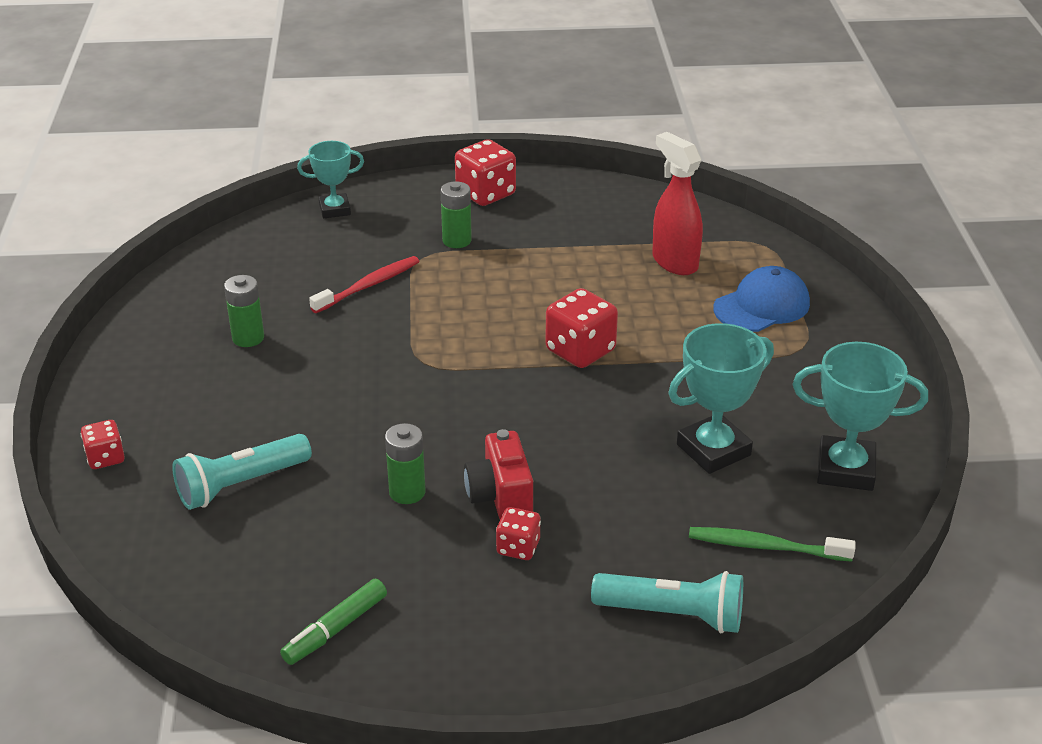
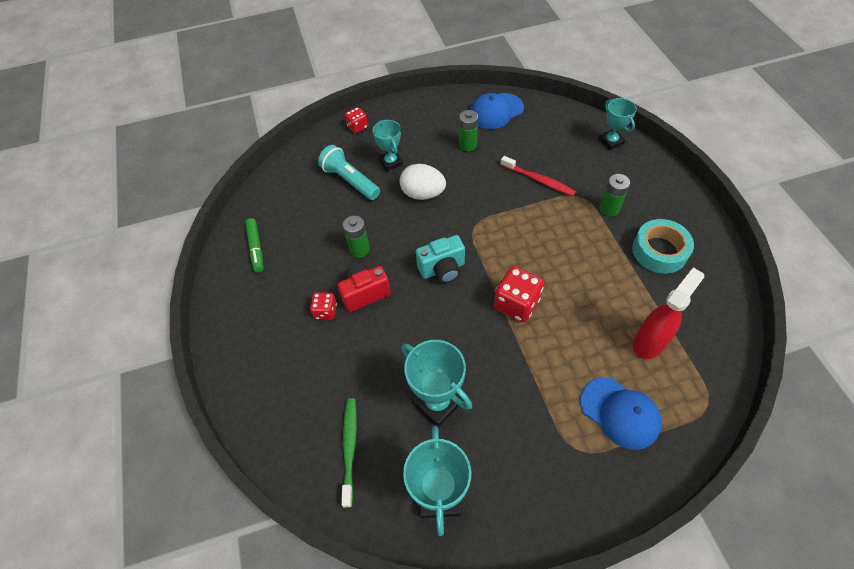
camera: 80 degrees right, 20 degrees up
(192, 295) = (496, 111): none -> blue cap
(228, 428) = (391, 162): none -> turquoise trophy
(325, 403) = (423, 194): none -> white egg
(335, 629) = (256, 248): green marker -> green marker turned 135 degrees counterclockwise
(486, 194) = (675, 210): red dice -> none
(490, 408) = (442, 269): none -> turquoise camera
(545, 221) = (659, 251): none -> turquoise tape
(672, 614) = (283, 401): turquoise flashlight -> none

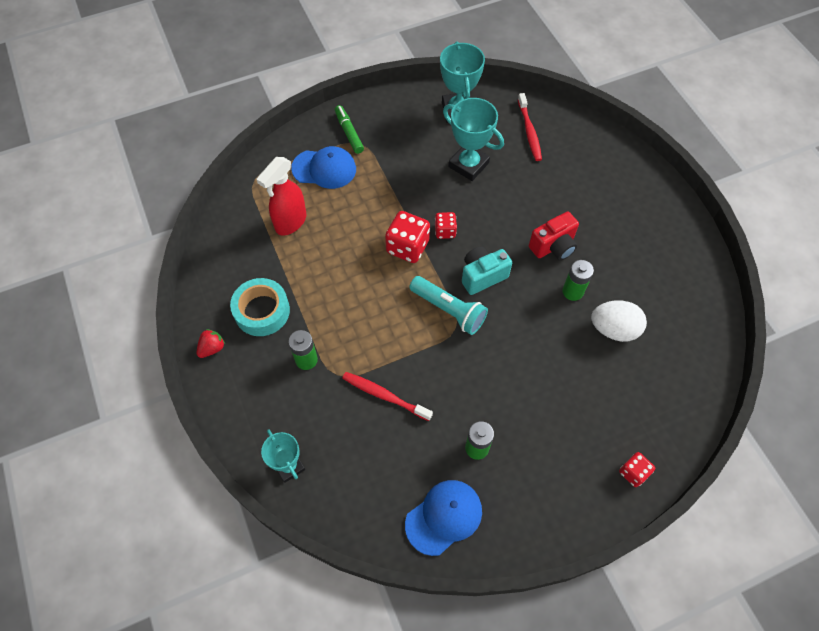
camera: 170 degrees right, 5 degrees up
(256, 248) = (682, 285): green marker -> green marker (349, 133)
(325, 311) = (584, 227): red dice -> red dice (445, 231)
(349, 448) = (529, 131): green toothbrush -> red toothbrush
(350, 181) = (612, 379): turquoise flashlight -> turquoise flashlight (448, 310)
(391, 162) = (570, 412): turquoise trophy -> none
(423, 194) = (520, 366): white egg -> white egg (614, 329)
(620, 413) = (324, 169): blue cap -> blue cap turned 150 degrees clockwise
(698, 223) = (212, 348): none -> red strawberry

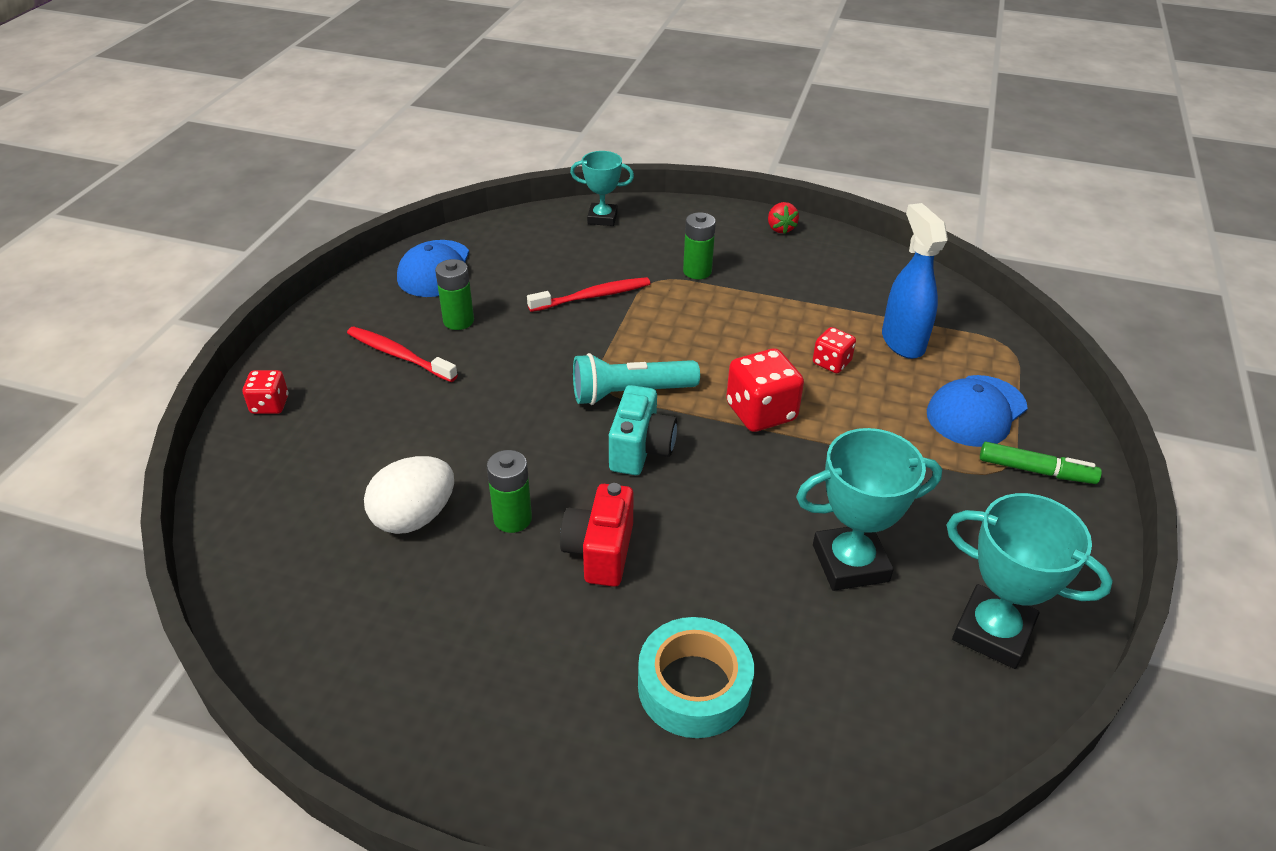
camera: 130 degrees right, 20 degrees down
(262, 311) = (791, 271): turquoise tape -> turquoise tape (694, 686)
(290, 222) = (902, 342): red spray bottle -> blue spray bottle
(445, 231) = (749, 460): red dice -> red dice (831, 363)
(529, 131) = (857, 702): red toothbrush -> red toothbrush (399, 355)

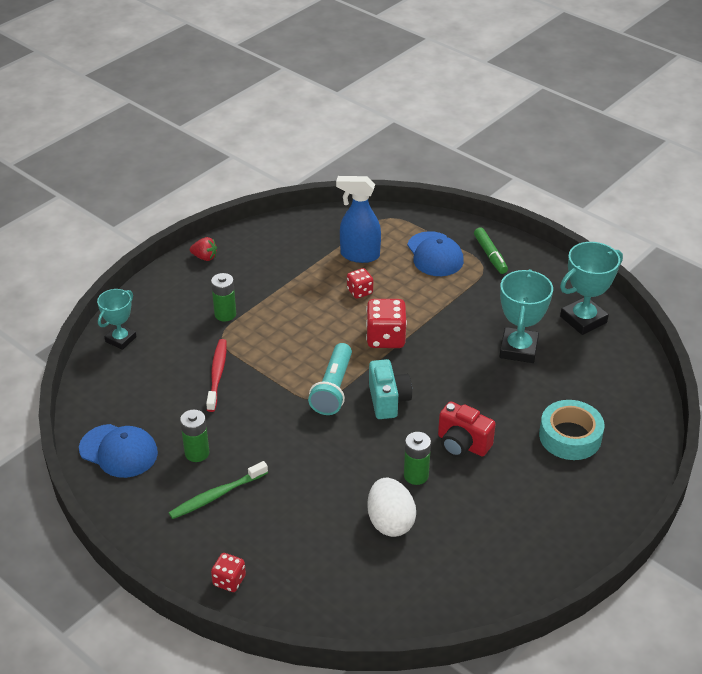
camera: 65 degrees left, 0 degrees up
(399, 355) = (217, 495): red toothbrush -> green toothbrush
(641, 450) = (388, 400): turquoise camera -> turquoise camera turned 45 degrees clockwise
(1036, 471) = (490, 255): green marker -> green marker turned 120 degrees clockwise

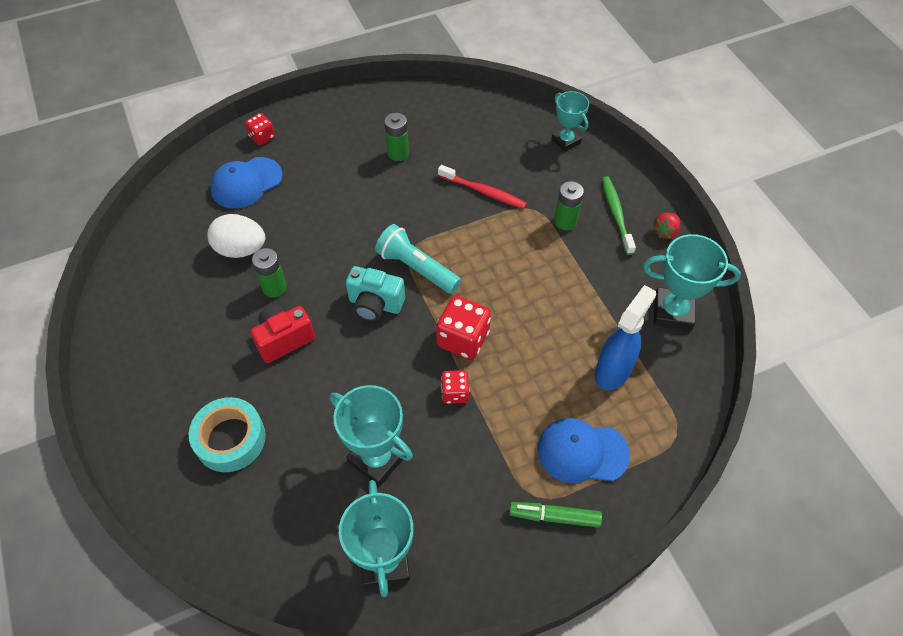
camera: 115 degrees right, 15 degrees up
(119, 451) = (430, 110): blue cap -> blue cap (246, 183)
(217, 495) = (345, 152): green toothbrush -> green toothbrush (616, 214)
(286, 238) = (673, 312): none -> turquoise trophy
(360, 291) = (548, 346): red dice -> red dice (455, 393)

